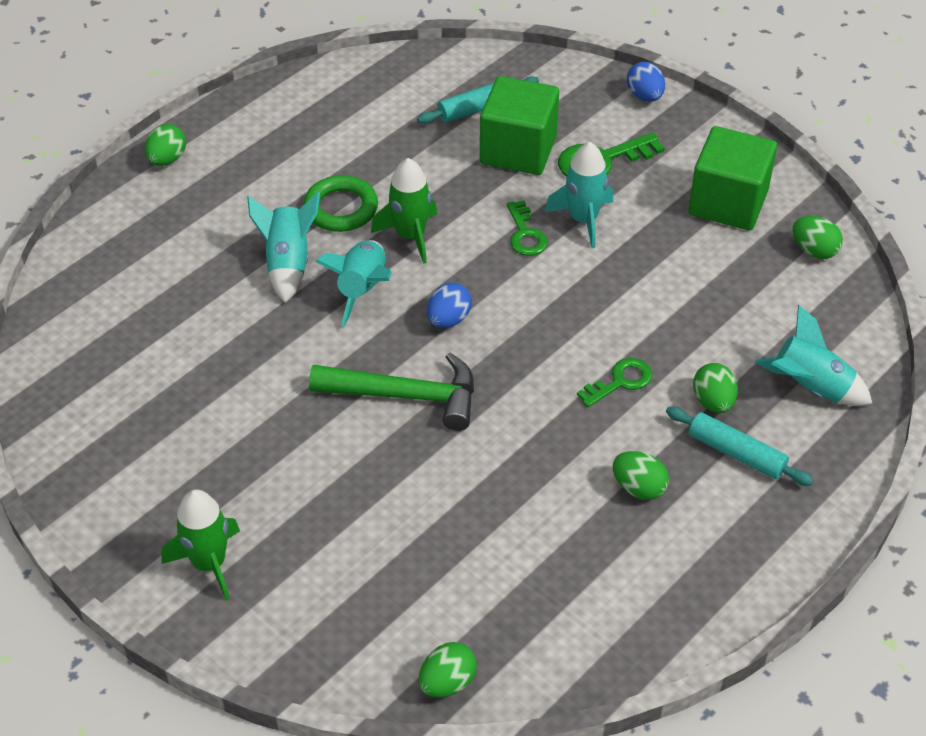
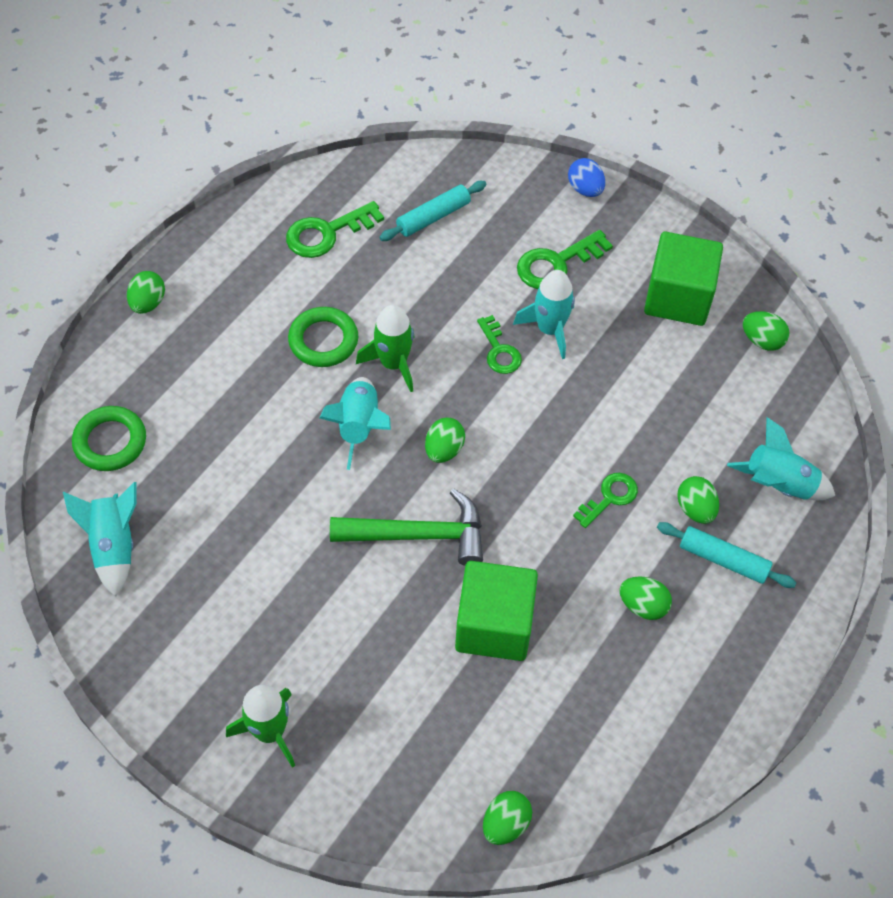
camera: 10 degrees left, 10 degrees up
(101, 279) = (110, 442): none -> green ring
(288, 264) = (284, 406): turquoise rocket -> turquoise rocket (114, 546)
(364, 113) = (327, 233): none -> green key
(448, 319) = (444, 450): blue egg -> green egg
(518, 150) = (477, 259): green cube -> green cube (494, 625)

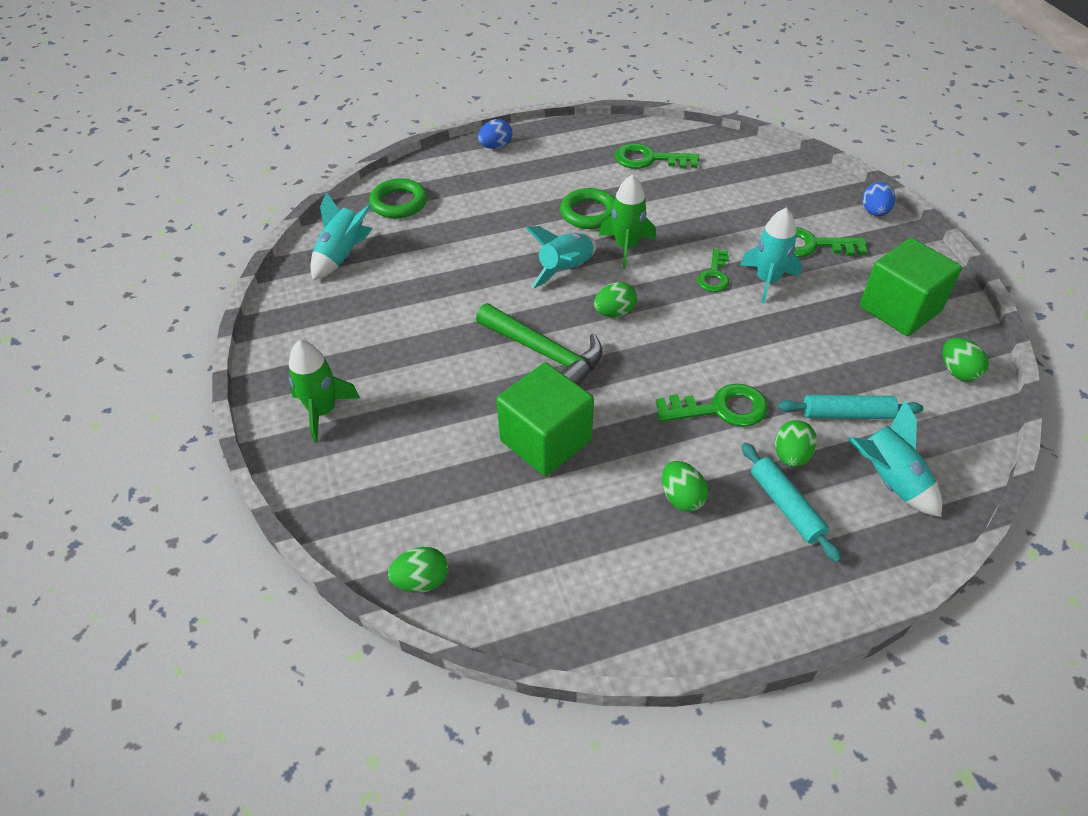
camera: 40 degrees right, 10 degrees down
(148, 303) = (496, 147): green egg -> blue egg
(433, 217) = (735, 181): turquoise rolling pin -> turquoise rolling pin (847, 414)
(609, 497) = (720, 408): green key -> green key, size x1.50

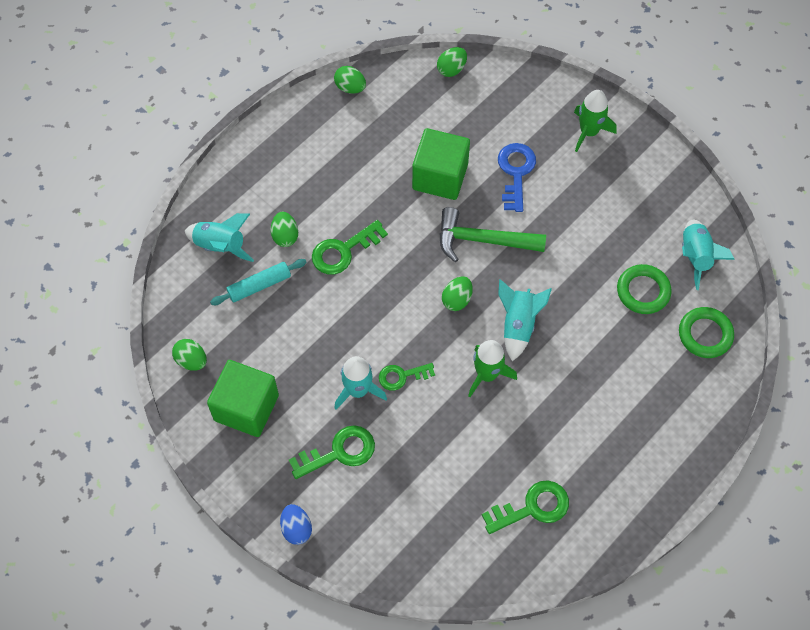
camera: 150 degrees right, 15 degrees up
(449, 405) = (516, 172): none -> blue key
(496, 147) = (684, 454): blue egg -> none
(589, 213) = (541, 401): green ring -> green ring (643, 291)
(681, 498) = (339, 177): green egg -> green egg (350, 87)
(714, 275) = (402, 376): green key -> green key turned 90 degrees counterclockwise
(786, 506) = (276, 200): turquoise rolling pin -> none

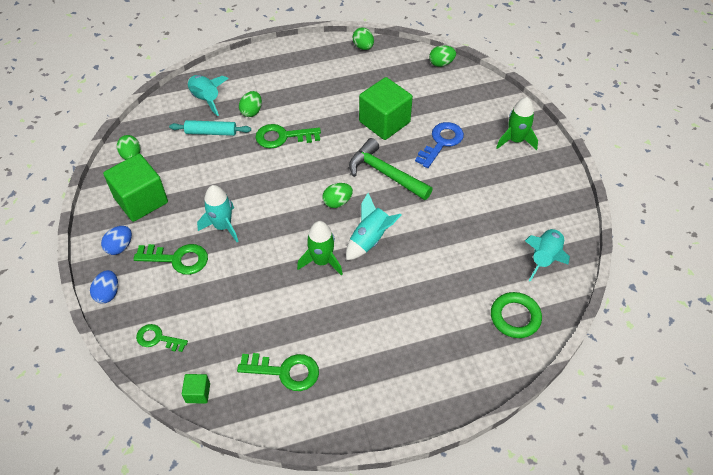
camera: 30 degrees right, 10 degrees down
(267, 472) = (120, 247): none -> blue egg
(402, 376) = (260, 232): green key -> green key (158, 338)
(466, 575) = (198, 393): none -> green cube
(643, 291) = (484, 262): green ring -> none

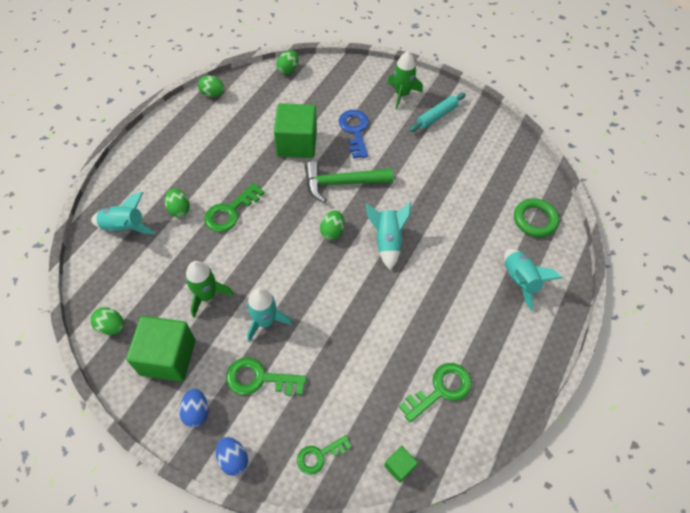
camera: 45 degrees left, 5 degrees up
(177, 259) = (259, 378): green key -> green key turned 135 degrees counterclockwise
(211, 132) = (163, 252): turquoise rolling pin -> turquoise rolling pin (437, 116)
(321, 261) = (372, 285): green rocket -> green rocket (207, 296)
(544, 258) = (508, 165): turquoise rocket -> turquoise rocket (519, 280)

